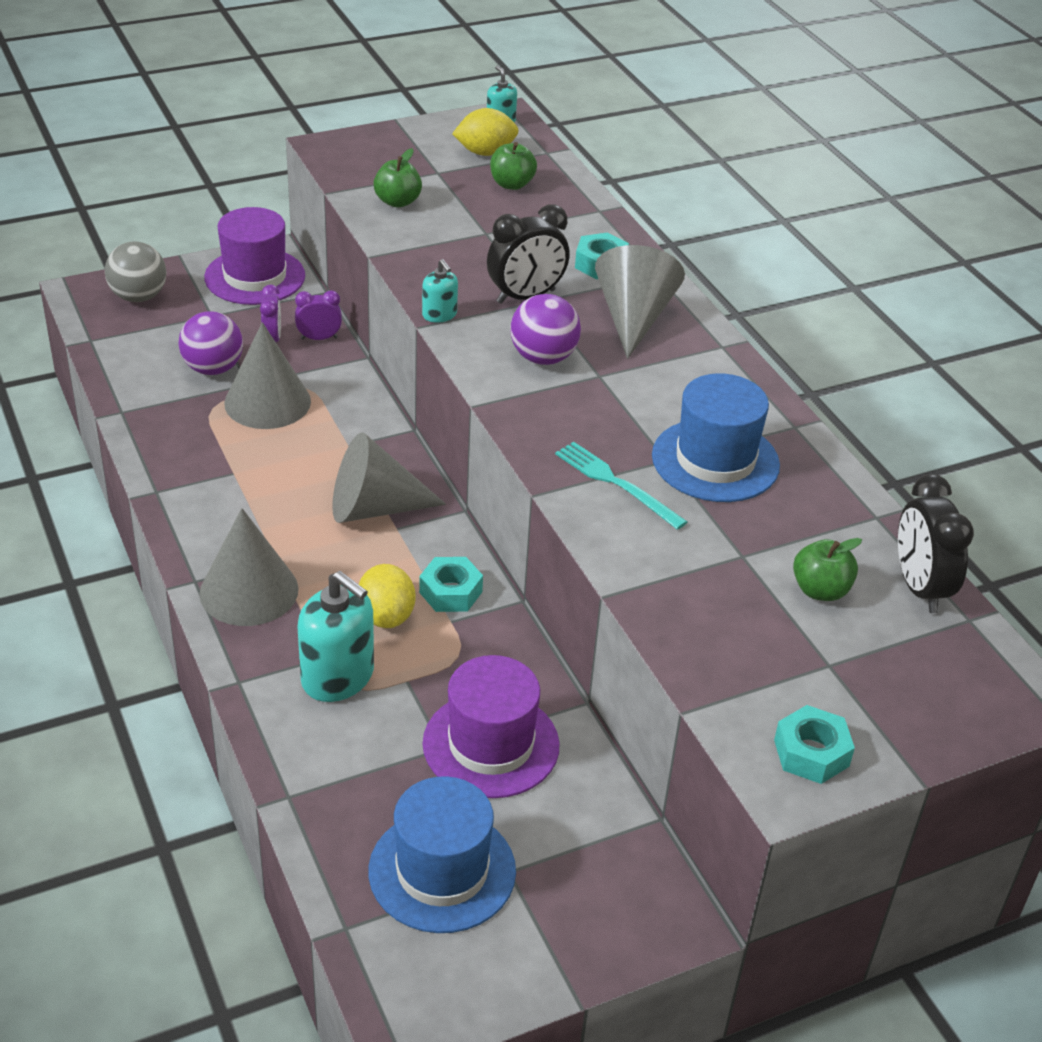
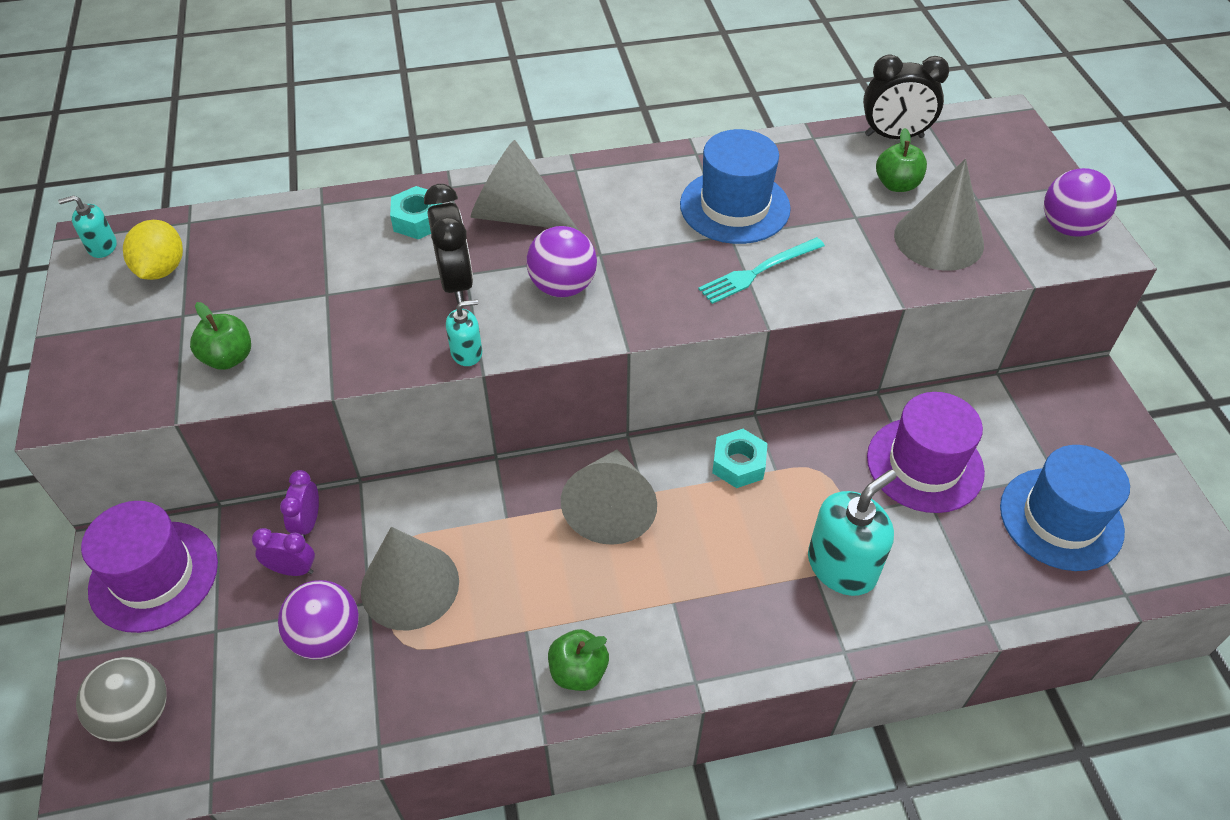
camera: 75 degrees left, 10 degrees up
(249, 591) = (717, 631): grey cone -> grey cone (938, 239)
(386, 616) = (765, 518): yellow lemon -> none
(512, 184) = (240, 259): green apple -> green apple (578, 671)
(811, 753) = (1068, 228): turquoise nut -> purple ball

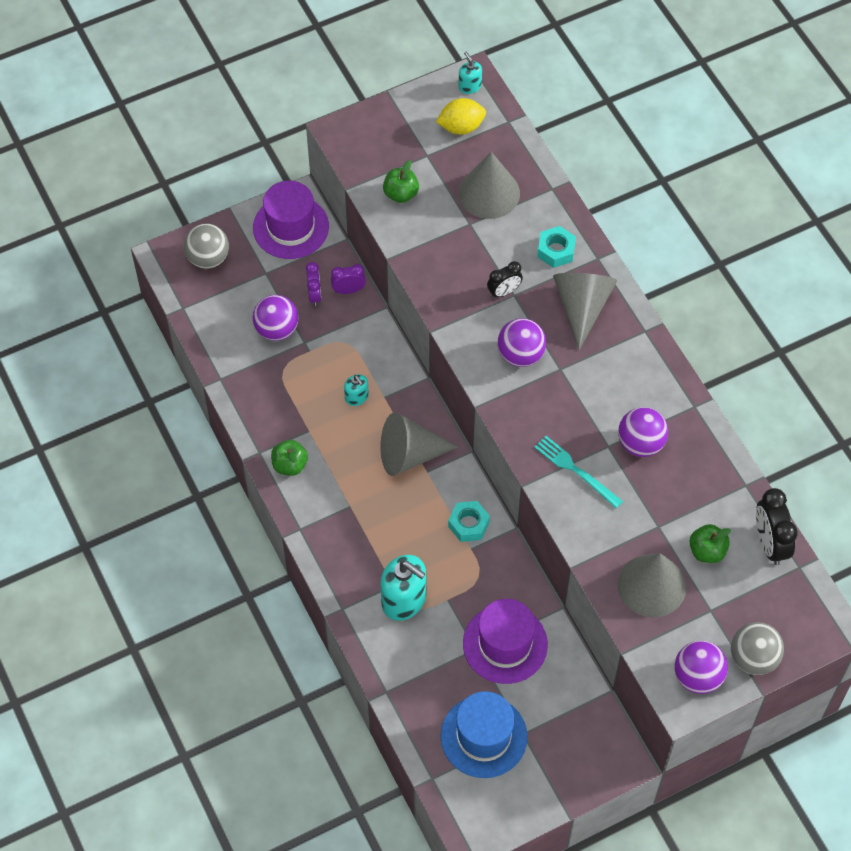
camera: 75 degrees right, 10 degrees up
(410, 585) = (321, 360): grey cone -> grey cone (489, 193)
(456, 282) = (504, 292): black clock -> black clock, size x0.61
(467, 353) = (444, 317): turquoise soap dispenser -> turquoise soap dispenser (356, 397)
(734, 206) = (640, 443): blue hat -> purple ball
(1043, 179) = (753, 658): none -> grey ball

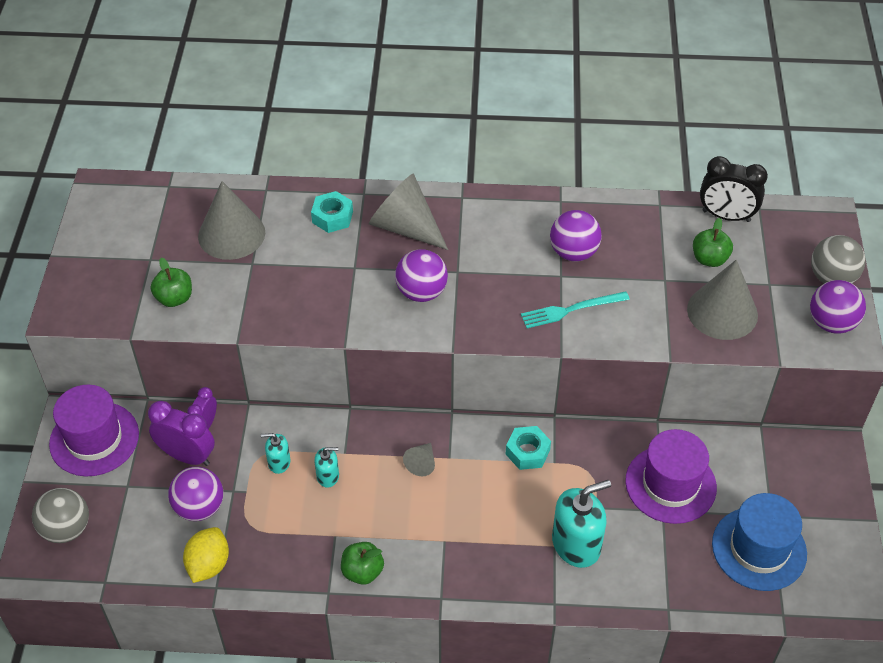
camera: 60 degrees left, 10 degrees down
(314, 295) = (187, 456): purple clock -> purple clock, size x1.63
(409, 455) = (422, 463): grey cone -> grey cone, size x0.48
(461, 127) = (143, 221): yellow lemon -> yellow lemon (208, 565)
(469, 86) = (105, 194): turquoise soap dispenser -> turquoise soap dispenser (279, 462)
(504, 292) = (345, 273): black clock -> none

